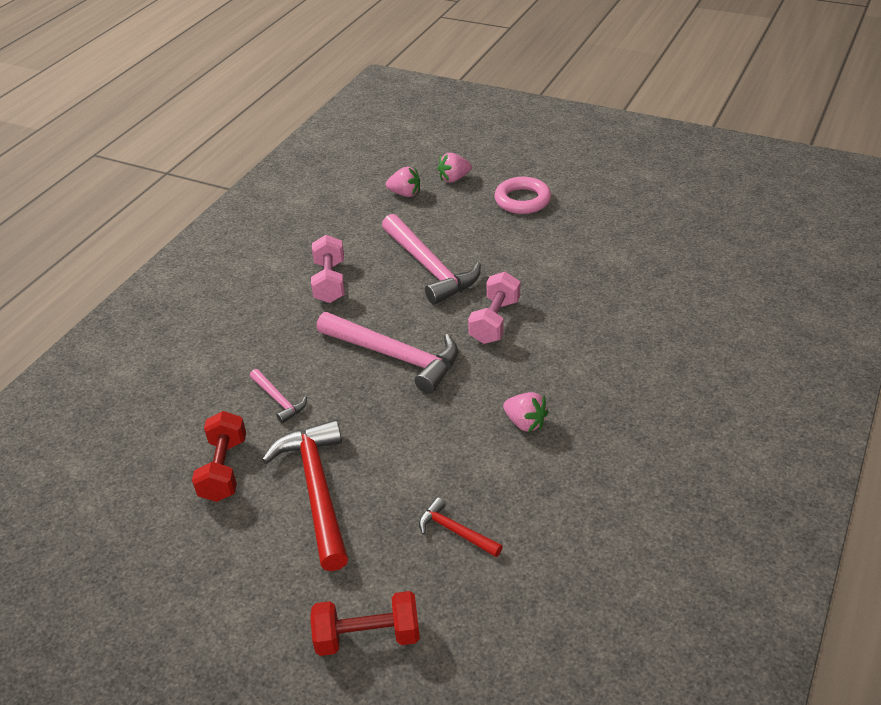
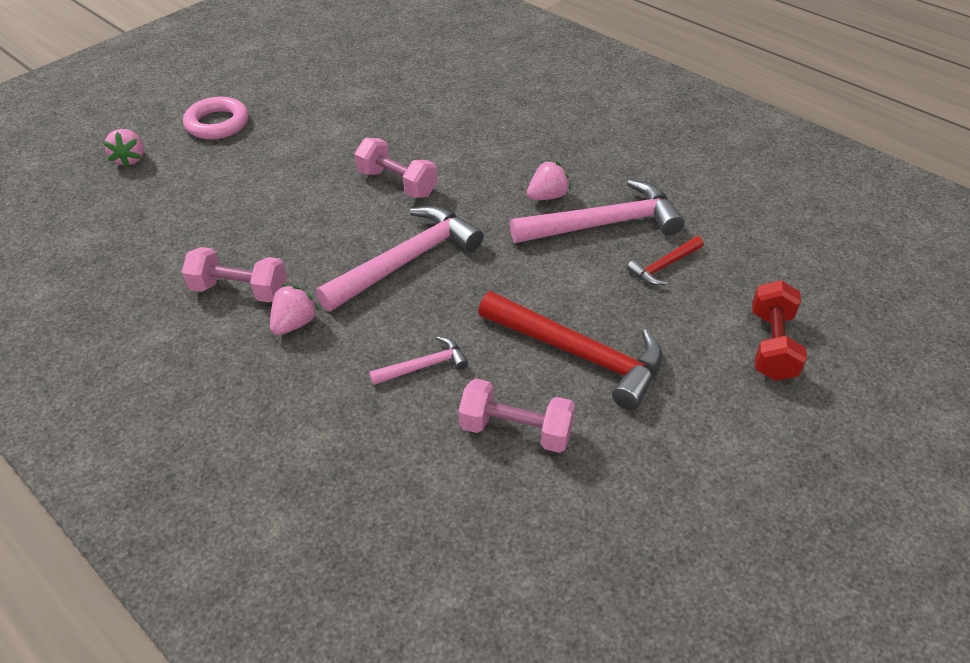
camera: 75 degrees left, 5 degrees up
(224, 469) = (516, 430): red dumbbell -> pink dumbbell
(317, 490) = (579, 354): red hammer -> red hammer turned 150 degrees counterclockwise
(405, 194) = (121, 200): pink strawberry -> pink strawberry (294, 323)
(430, 267) = (277, 208): pink hammer -> pink hammer (603, 224)

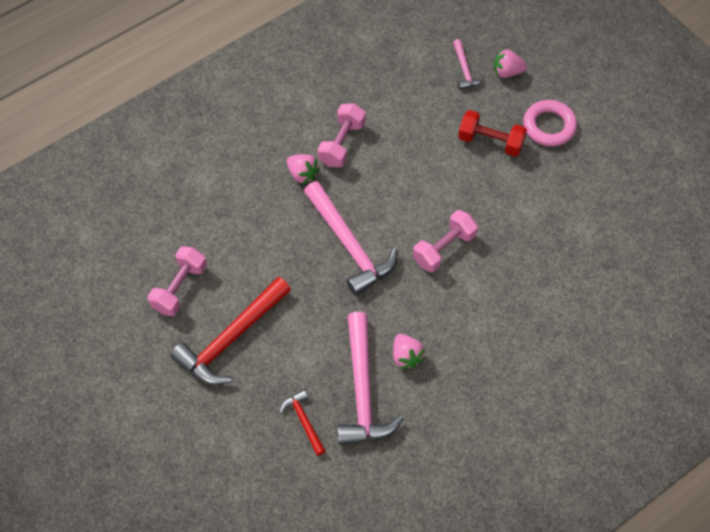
camera: 100 degrees right, 15 degrees up
(424, 366) = (246, 244): pink hammer -> pink hammer (465, 70)
(772, 345) = (205, 469): red dumbbell -> red dumbbell (490, 142)

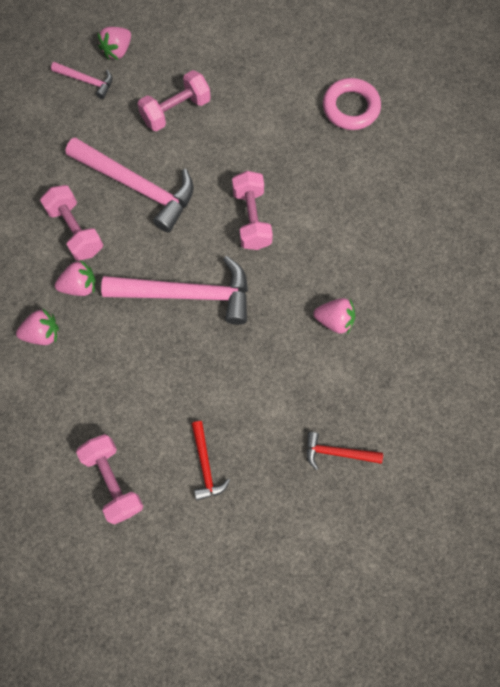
camera: 55 degrees left, 10 degrees up
(231, 339) = (205, 465): red hammer -> red hammer, size x0.49
(251, 176) = (43, 334): none -> pink strawberry
(363, 390) = (342, 380): pink hammer -> pink hammer (138, 187)
(490, 142) = (176, 111): red dumbbell -> pink dumbbell
(549, 126) = (198, 58): pink ring -> pink ring (350, 108)

